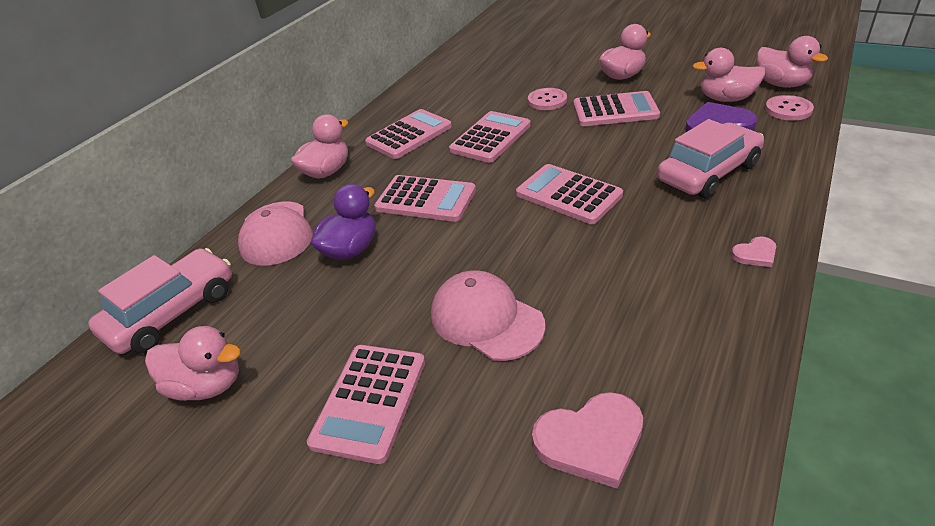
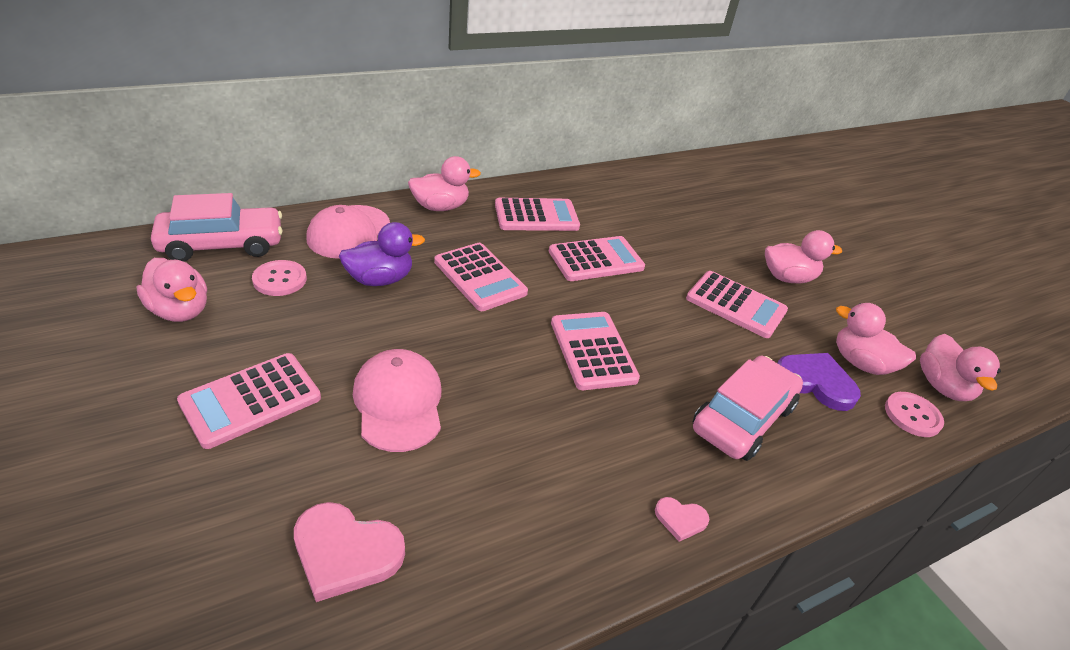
camera: 25 degrees right, 0 degrees up
(547, 100) = (687, 257): pink button -> pink button (280, 279)
(708, 172) = (742, 418): pink car -> pink car turned 45 degrees counterclockwise

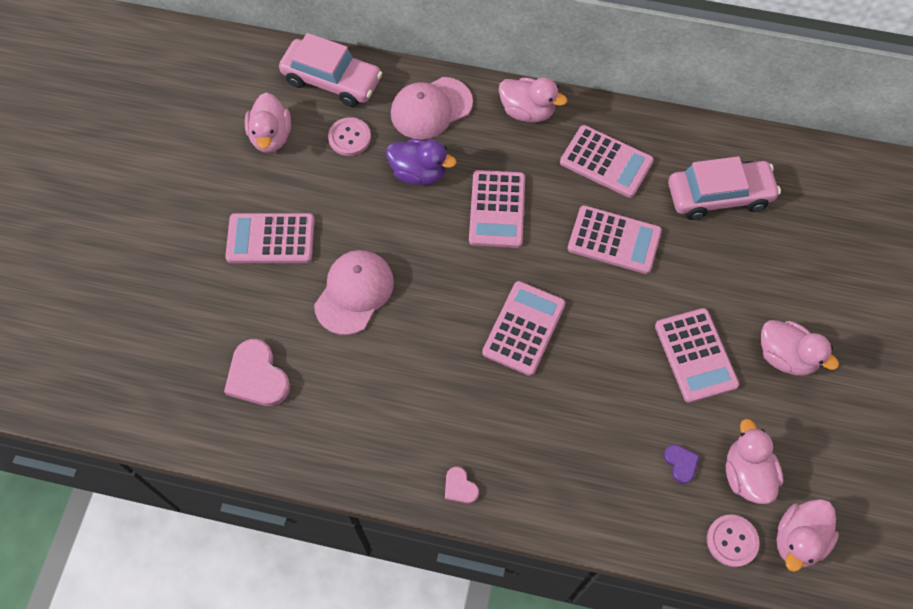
camera: 45 degrees right, 25 degrees up
(742, 418) = (582, 451): pink car -> pink car (719, 195)
(815, 382) = (681, 463): purple heart -> purple heart, size x0.52

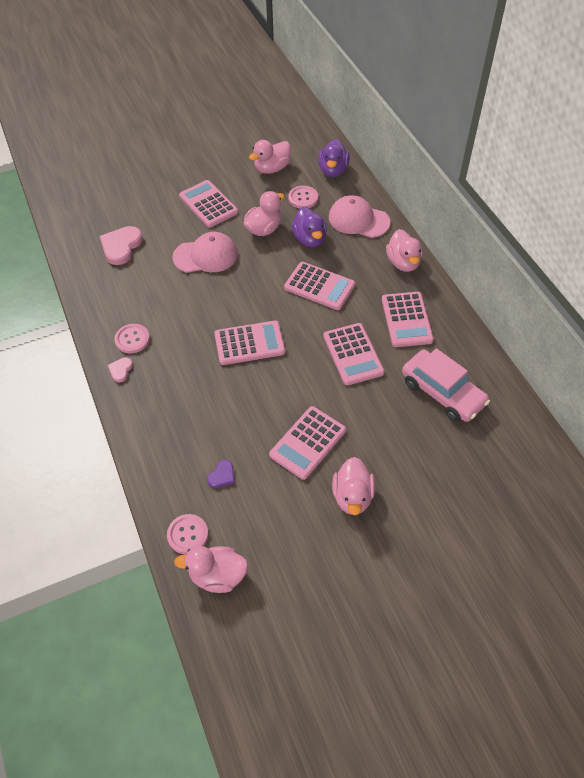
camera: 55 degrees right, 10 degrees down
(332, 80) = (333, 170): pink car -> purple duck
(422, 448) = (132, 339): none -> pink button
(497, 209) = (319, 286): pink calculator -> pink calculator turned 120 degrees counterclockwise
(746, 474) = (243, 518): pink duck -> pink duck (264, 229)

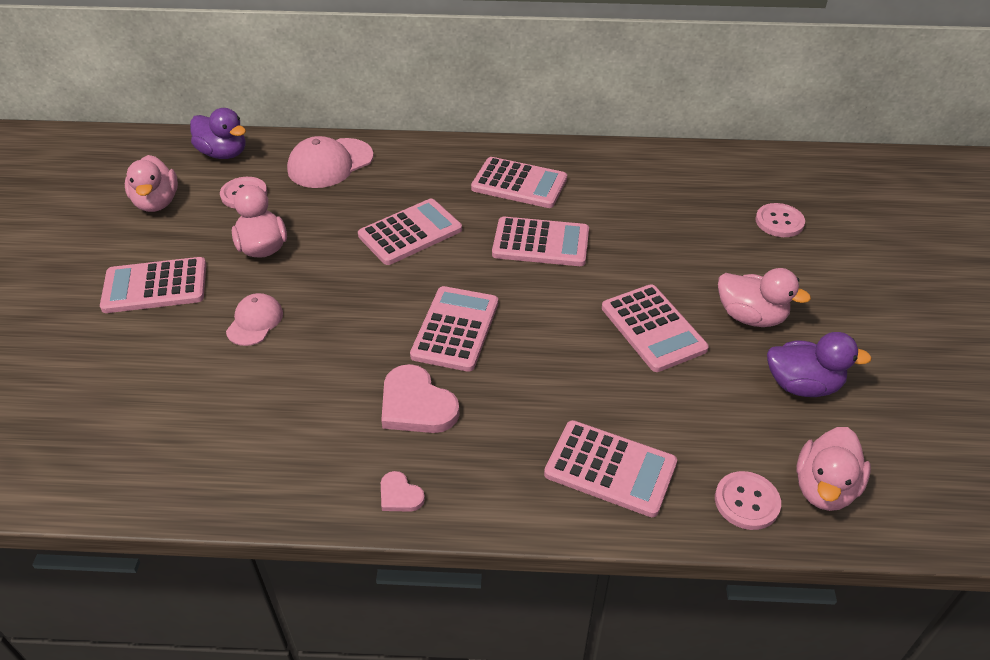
camera: 65 degrees left, 10 degrees down
(121, 246) = (136, 416): pink heart -> pink heart (416, 405)
(132, 339) = (348, 460): pink button -> pink button (779, 222)
(180, 457) = (610, 469): none -> pink calculator
(206, 256) = (255, 322): pink cap -> pink cap, size x0.61
(222, 475) = (664, 431): purple heart -> none
(309, 239) = (322, 213): purple duck -> purple duck (802, 385)
(403, 263) = (431, 155): pink duck -> none
(442, 392) = (640, 196): pink car -> none

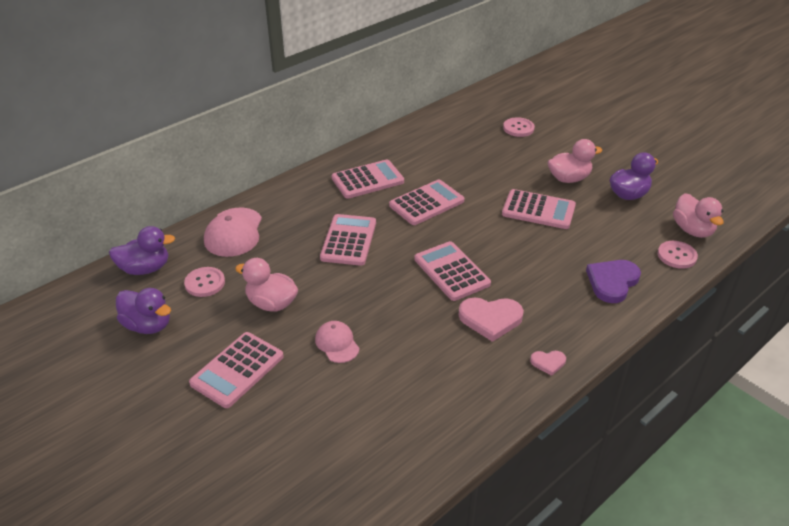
camera: 45 degrees left, 5 degrees down
(157, 203) = (148, 325): pink duck -> purple duck
(610, 469) = (612, 282): pink calculator -> purple heart

